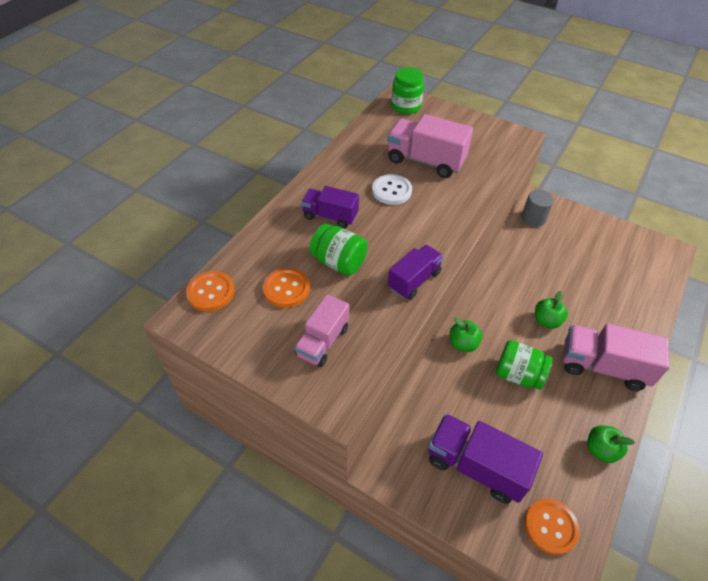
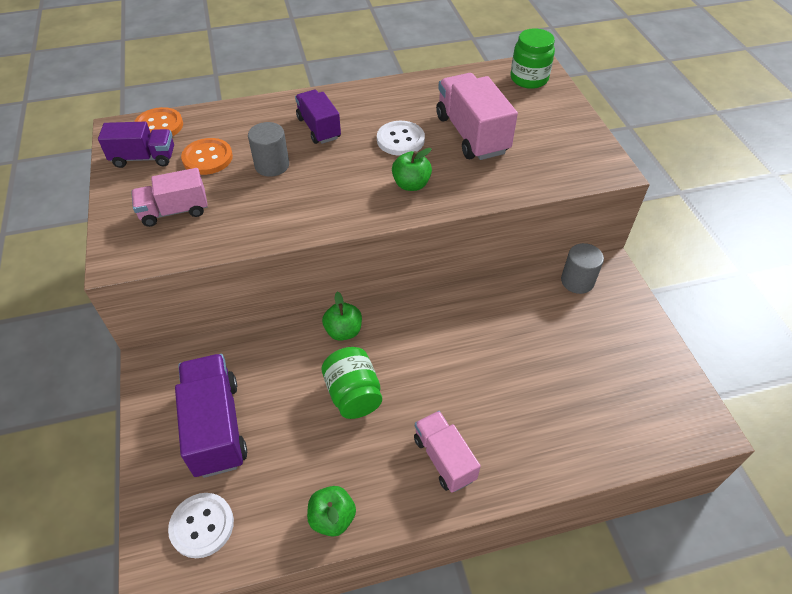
camera: 45 degrees right, 0 degrees up
(339, 262) = (272, 165): green jar -> grey cylinder
(414, 280) = (306, 219): purple truck -> purple truck (144, 158)
(546, 321) = (448, 376): green apple -> green apple (411, 184)
(550, 527) = (202, 526): orange button -> white button
(603, 366) = (444, 459): pink truck -> pink truck, size x0.64

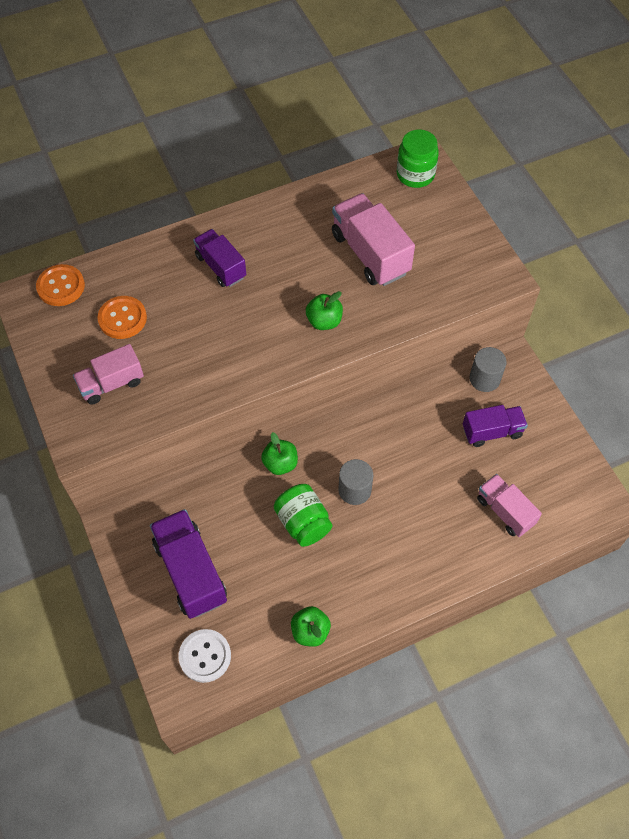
camera: 10 degrees left, 10 degrees up
(144, 158) = (60, 327): purple truck -> purple truck (492, 432)
(272, 165) = (187, 318): grey cylinder -> grey cylinder (354, 490)
(400, 140) = (303, 270): white button -> none
(444, 459) = (392, 567): pink truck -> pink truck (505, 511)

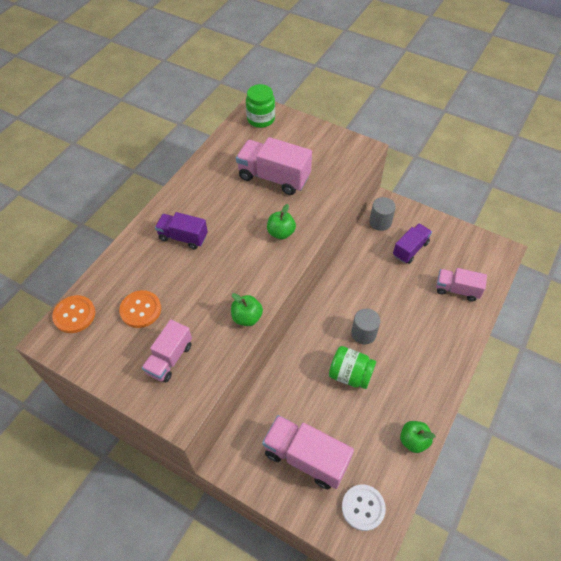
camera: 35 degrees left, 5 degrees down
(190, 572) = (306, 457): purple truck -> pink truck
(280, 463) = (304, 347): green apple -> green apple (247, 317)

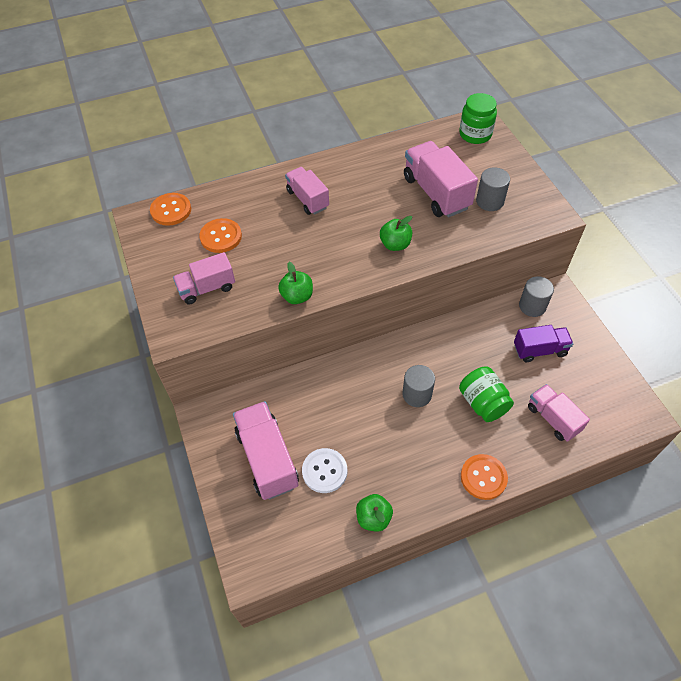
camera: 40 degrees right, 0 degrees up
(183, 237) = (307, 199): purple truck -> pink truck
(315, 163) = (489, 201): none -> grey cylinder
(350, 374) = (370, 420): green jar -> green jar (483, 403)
(363, 507) = (275, 535): white button -> white button (324, 471)
(452, 359) = (483, 477): none -> orange button

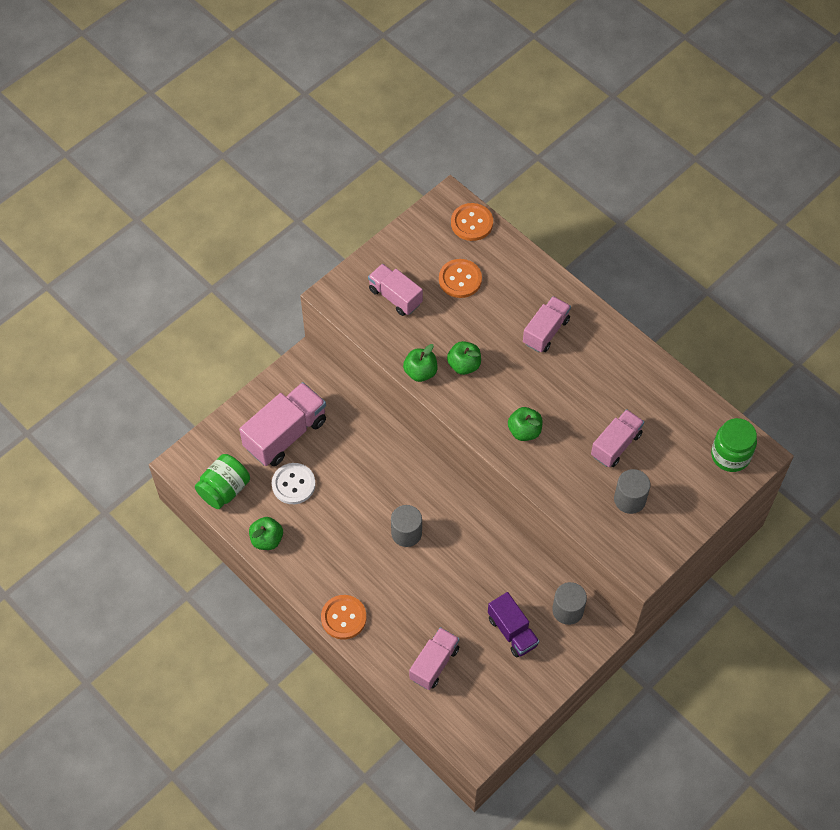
camera: 65 degrees right, 5 degrees up
(308, 263) = (464, 365): none -> green apple
(436, 193) = (616, 445): pink truck -> pink truck, size x0.64
(483, 403) = (423, 595): green jar -> green jar (224, 489)

